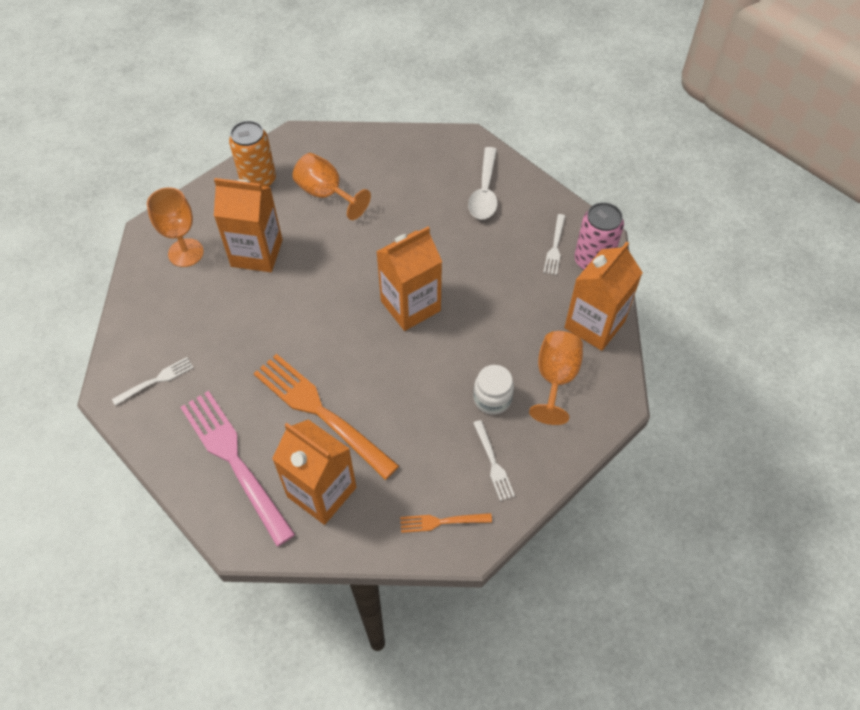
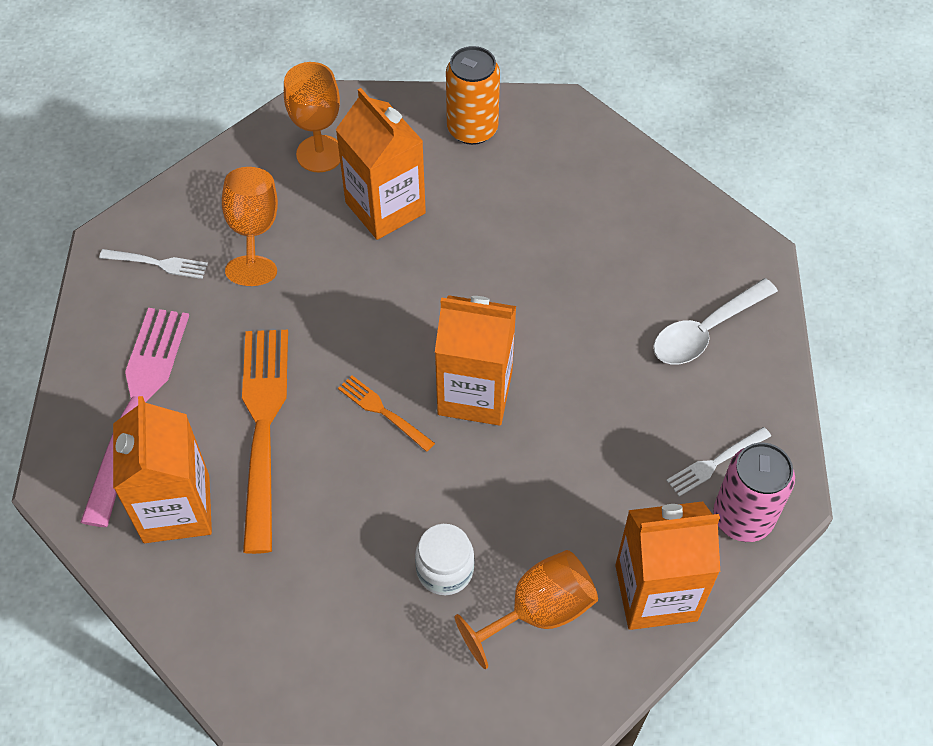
camera: 45 degrees right, 0 degrees up
(326, 194) = (525, 197): orange goblet -> orange goblet (253, 231)
(442, 522) = (249, 648): orange fork -> orange fork (383, 412)
(493, 463) = (367, 639): white fork -> none

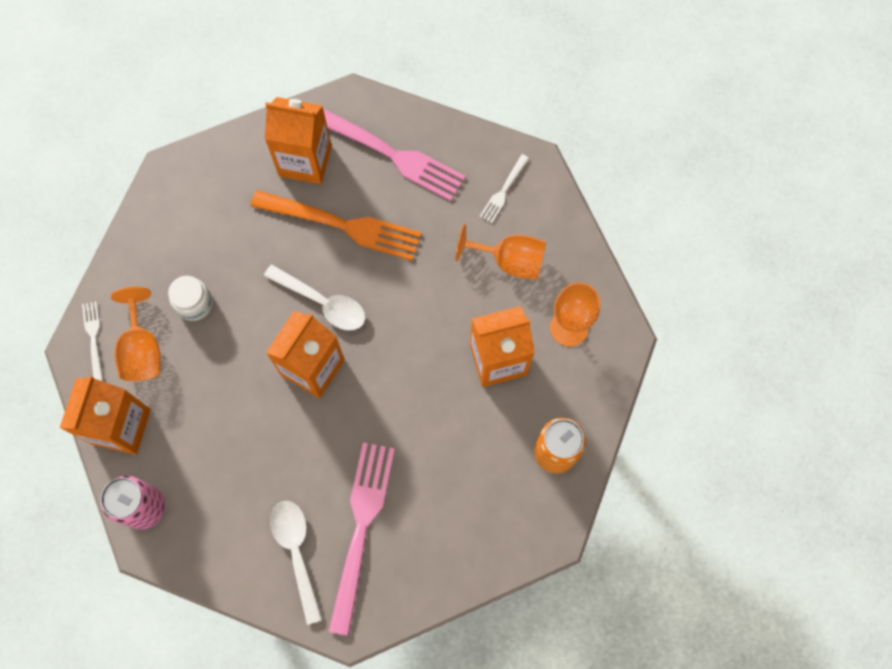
camera: 110 degrees right, 15 degrees up
(383, 412) = (323, 303): orange fork -> white spoon
(645, 277) = (361, 528): none -> pink fork
(716, 462) = (191, 509): white fork -> white fork (93, 338)

